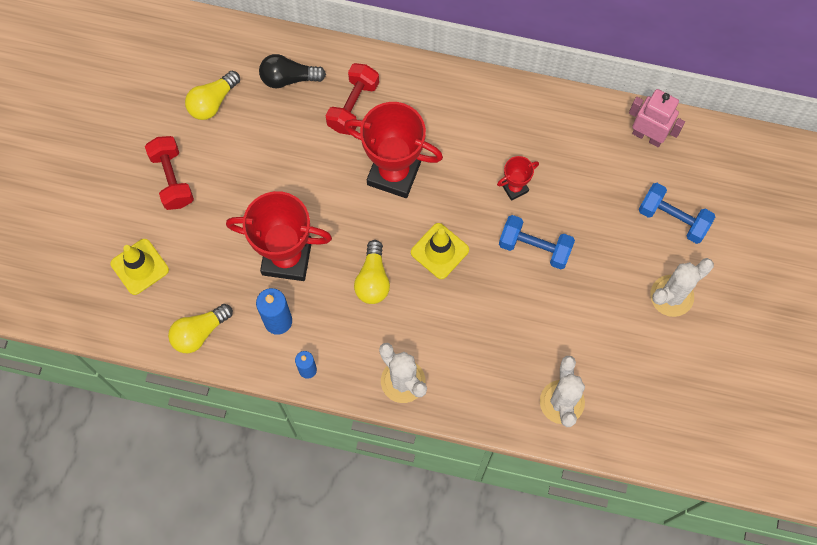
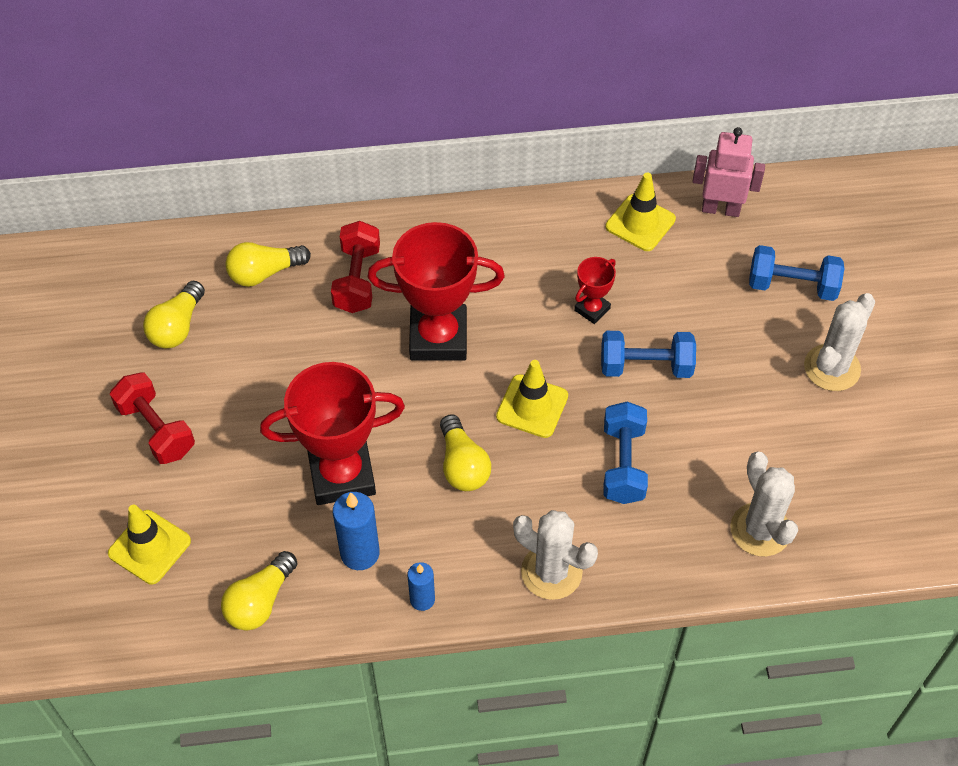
camera: 20 degrees left, 15 degrees down
(288, 78) = (264, 273): black light bulb -> yellow light bulb
(486, 318) = (623, 464): none -> blue dumbbell
(581, 128) = (640, 223): none -> yellow traffic cone

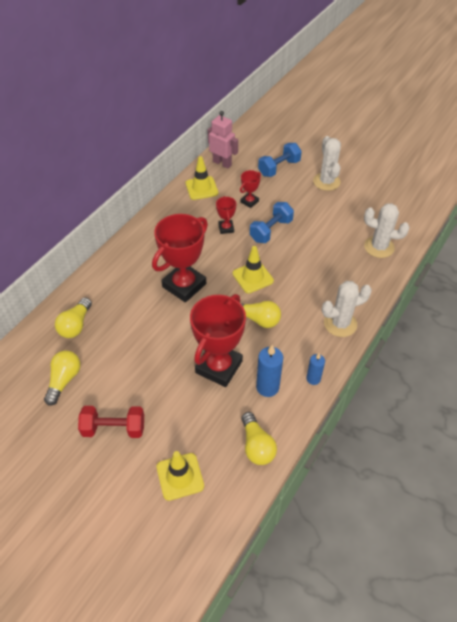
camera: 50 degrees left, 5 degrees down
(177, 326) = (64, 380): yellow light bulb -> yellow light bulb turned 135 degrees counterclockwise
(357, 279) = (121, 293): red dumbbell -> none
(623, 464) = (310, 267): blue dumbbell -> none
(676, 299) = (249, 201): none -> red trophy
(720, 209) = (222, 163): pink robot -> pink robot turned 75 degrees clockwise

